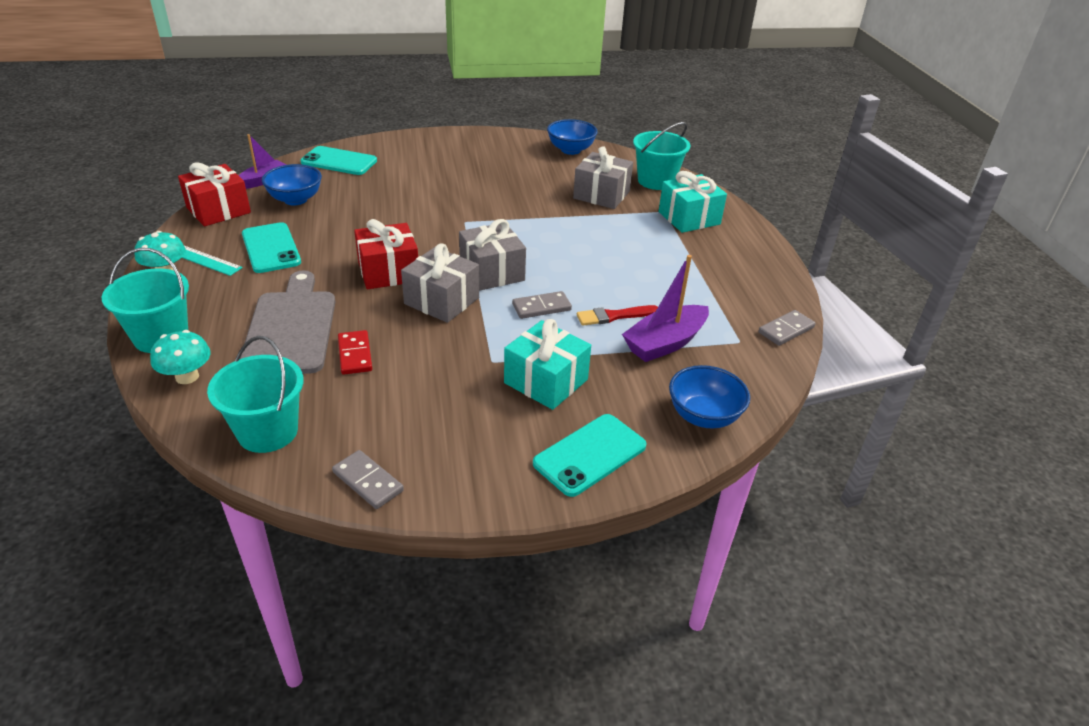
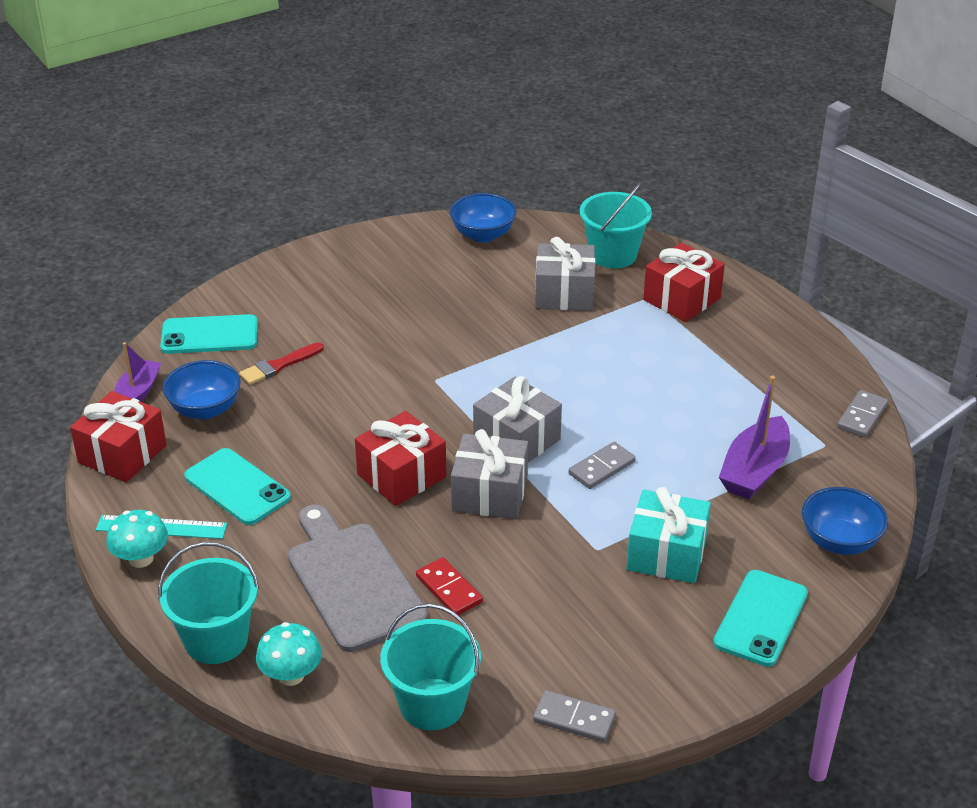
camera: 20 degrees left, 0 degrees up
(614, 316) = (683, 455): red brush -> red brush (279, 365)
(689, 218) = (682, 299): turquoise gift -> red gift

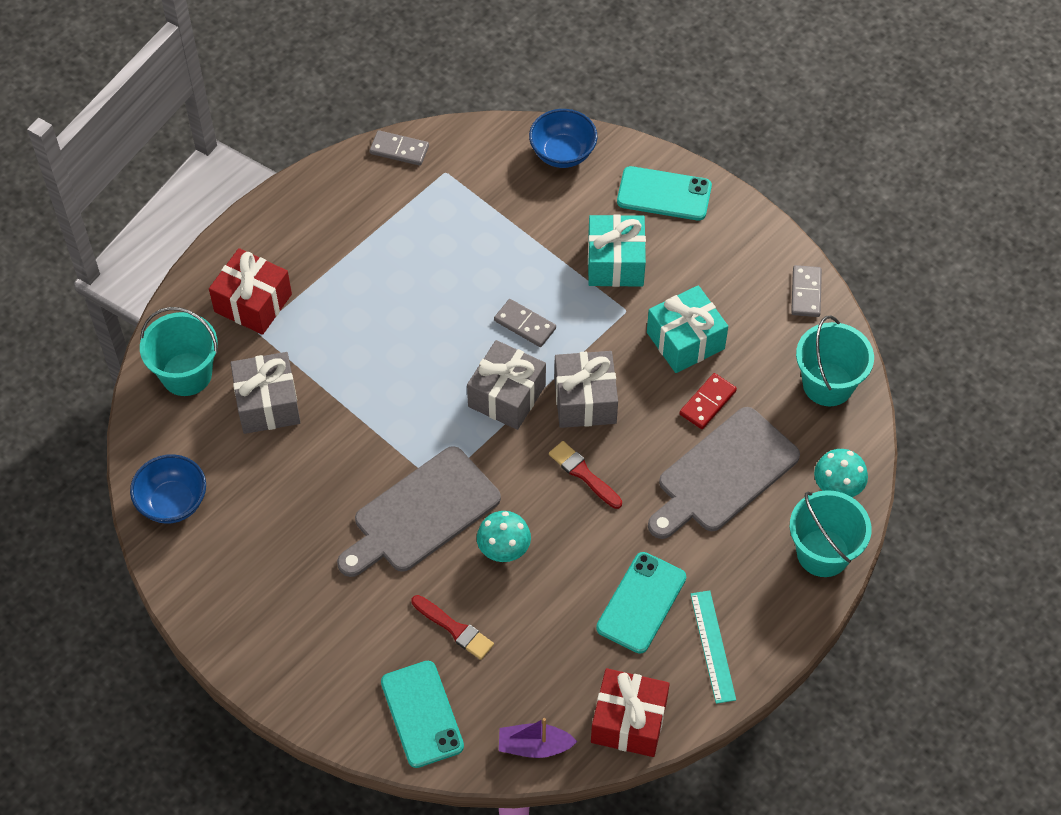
camera: 105 degrees left, 20 degrees up
(141, 559) = (756, 647): turquoise mushroom -> turquoise mushroom (504, 549)
(205, 409) = (542, 672): blue bowl -> none
(401, 476) = (583, 474): red gift -> red brush
(407, 364) = (421, 513): none -> grey cutting board
(539, 589) = (685, 341): none -> turquoise gift
(754, 470) = (494, 216): purple boat -> none

